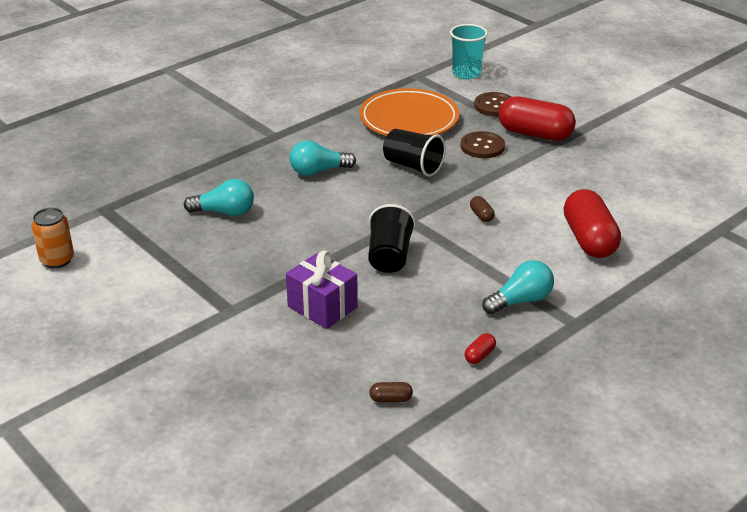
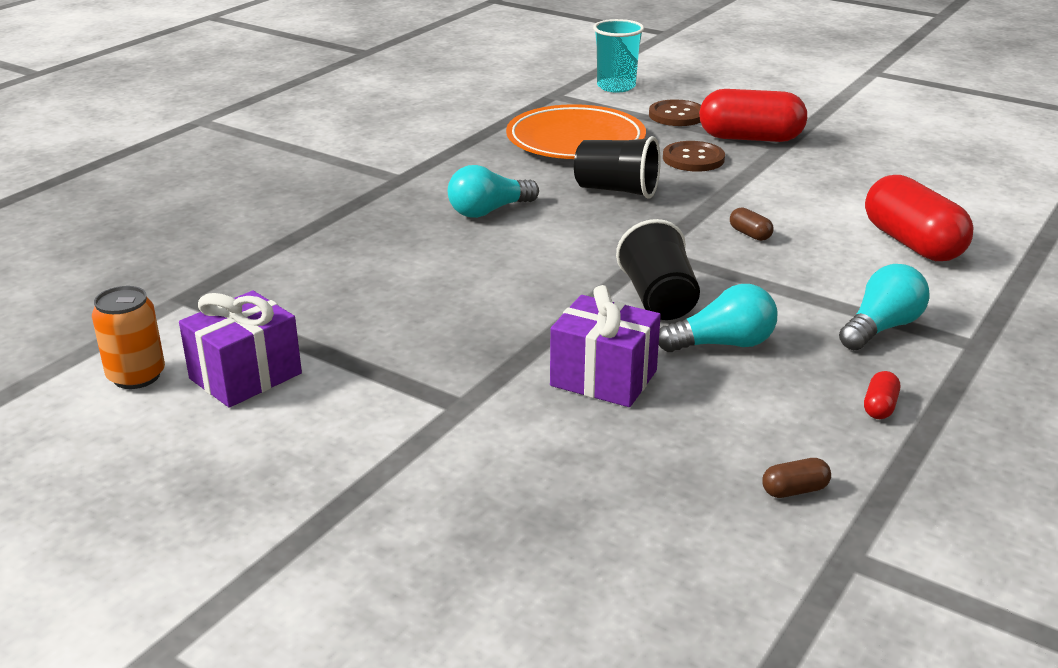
camera: 15 degrees left, 5 degrees down
(117, 270) = (245, 376): none -> purple gift
(224, 212) = (379, 277): turquoise light bulb -> turquoise light bulb (723, 344)

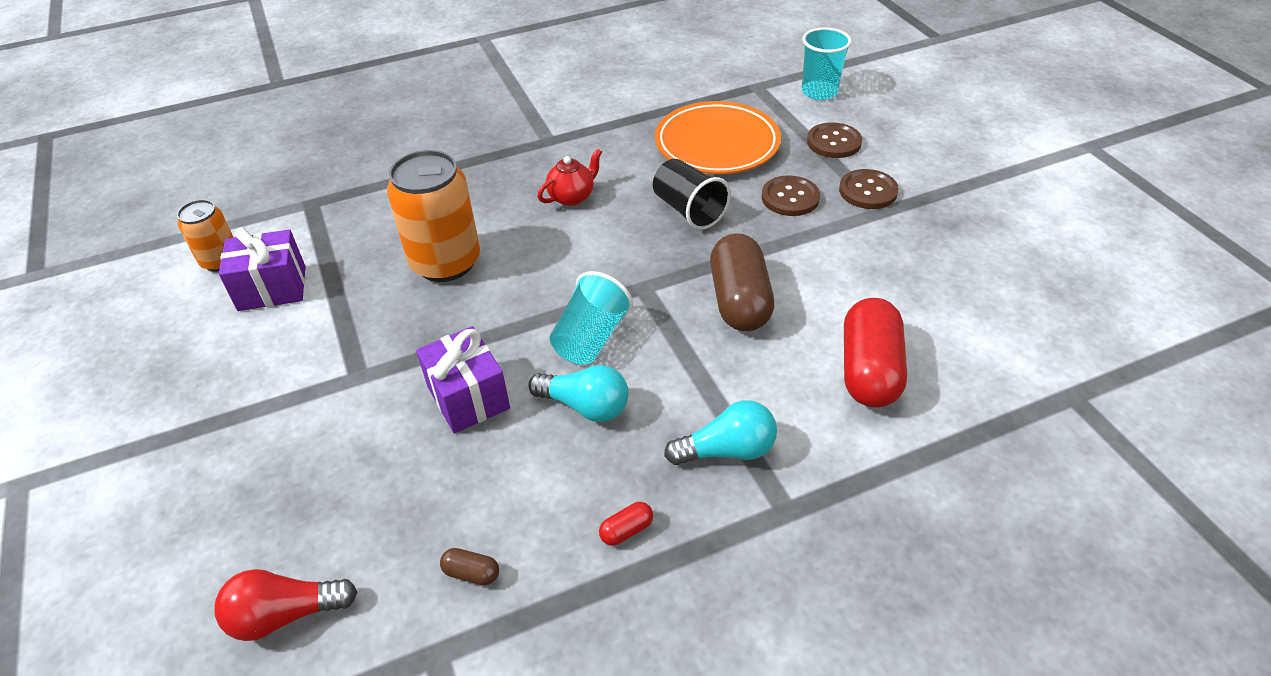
camera: 35 degrees right, 15 degrees up
(426, 294) = (445, 262): none -> orange can
(488, 211) = (572, 197): turquoise light bulb -> red teapot
(658, 299) = (591, 338): black cup -> turquoise cup
(664, 601) = (285, 614): none -> red light bulb
(750, 138) = (868, 191): red capsule -> brown button
(750, 234) = (739, 300): brown capsule -> brown capsule, size x2.46

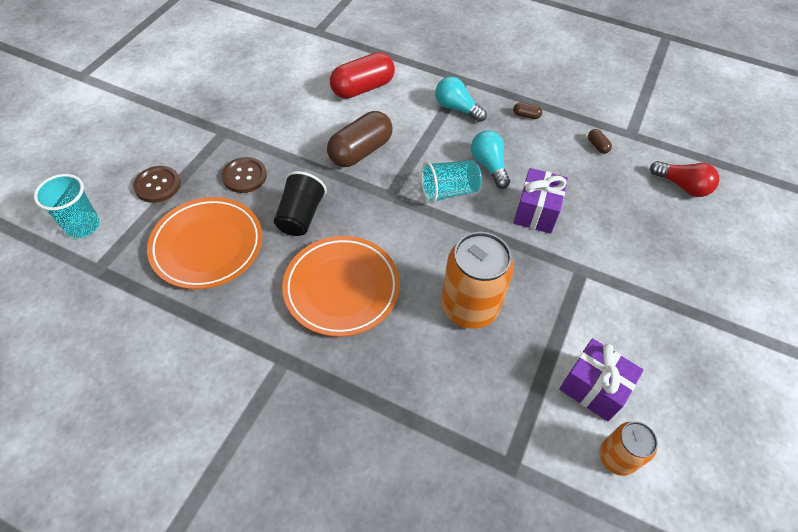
camera: 135 degrees left, 10 degrees up
(572, 197) = (341, 288): red teapot -> orange plate
(626, 530) = (526, 115): red capsule -> brown capsule
(868, 191) = (208, 146): brown button -> none

